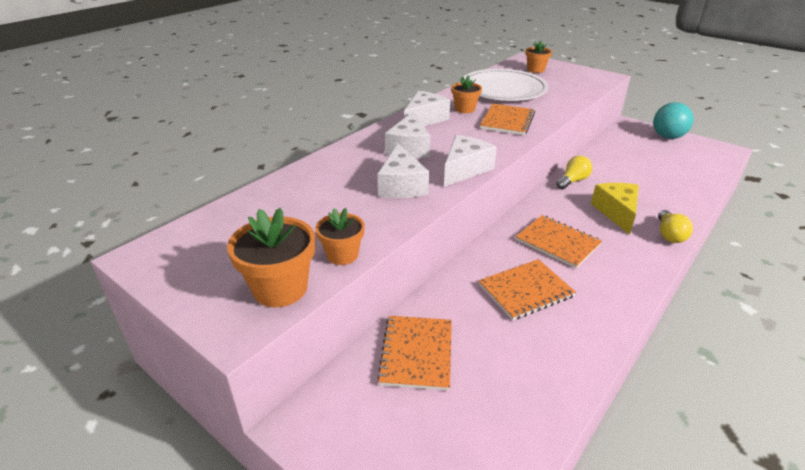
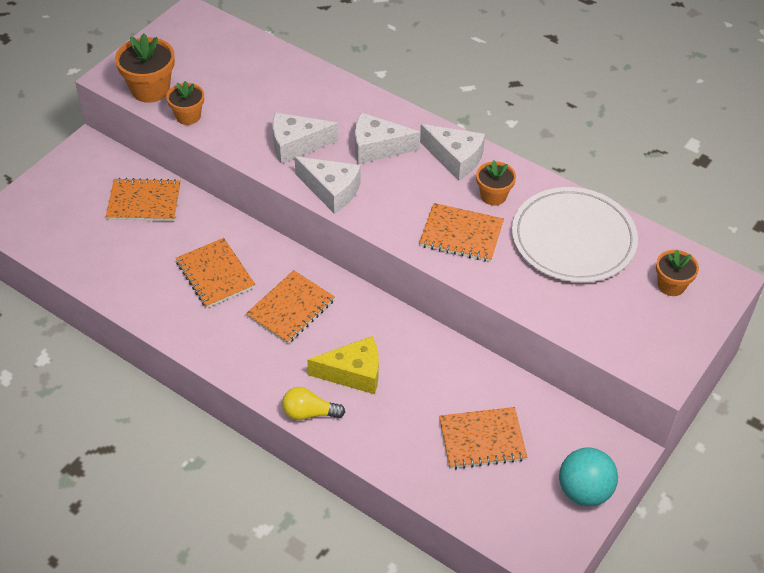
camera: 85 degrees right, 15 degrees up
(572, 181) = (425, 343): yellow light bulb -> none
(649, 165) = (482, 439): none -> orange notebook

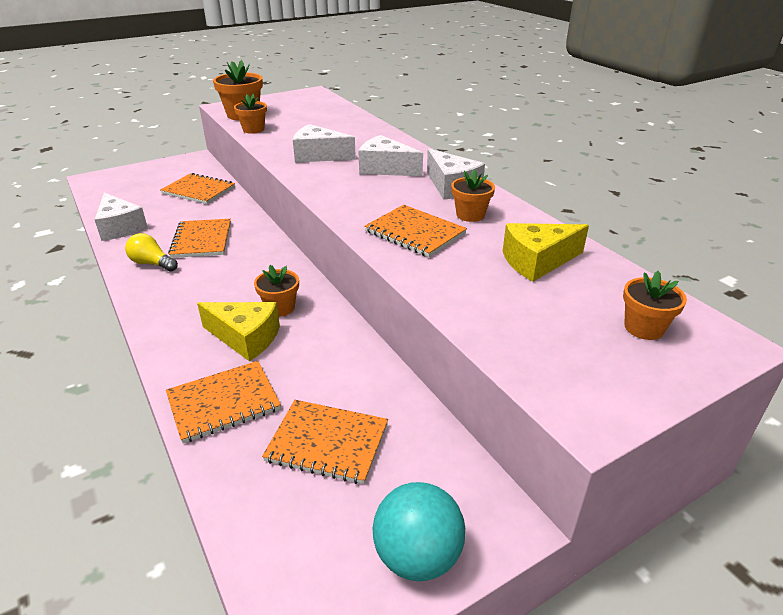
camera: 25 degrees right, 15 degrees down
(291, 308) = (238, 276): orange notebook -> orange notebook (223, 402)
(309, 413) = (171, 357): yellow light bulb -> yellow light bulb (152, 264)
(331, 191) = (319, 183): white cheese -> white cheese (120, 227)
(357, 332) = (280, 308): none -> orange flower pot
(573, 239) = (537, 261): white plate -> yellow cheese

